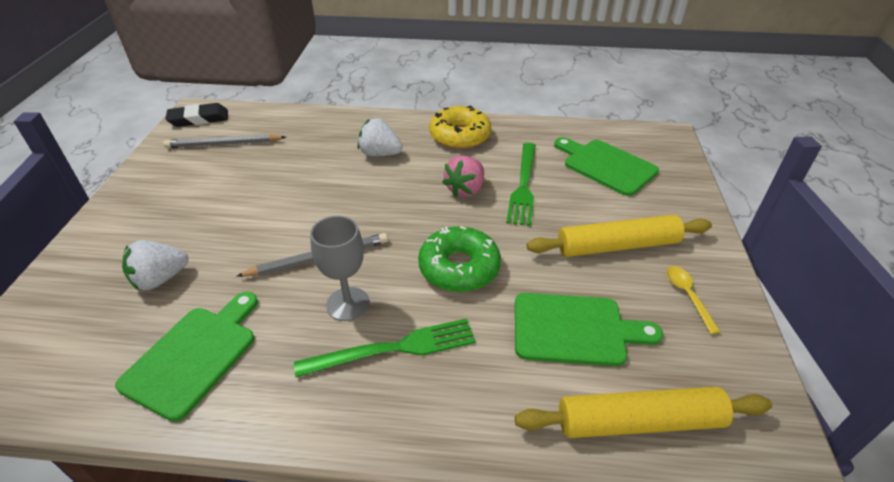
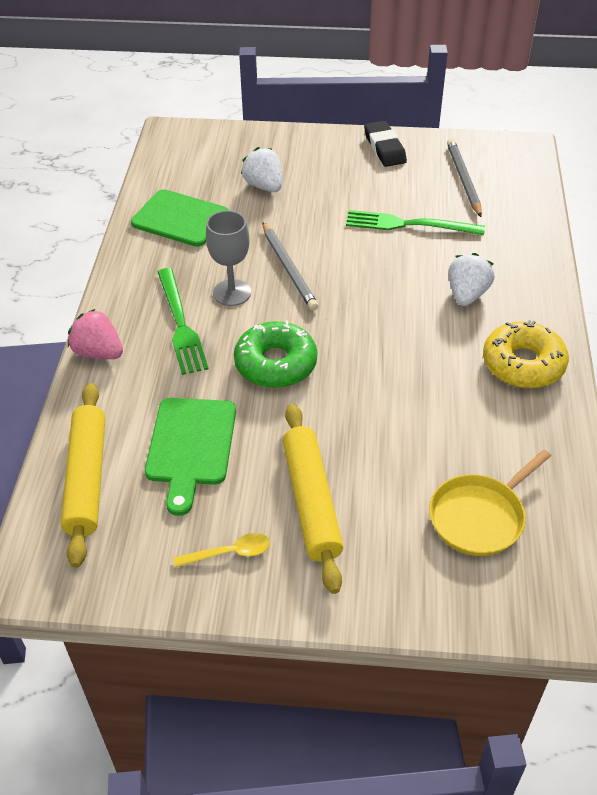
camera: 90 degrees right, 5 degrees up
(199, 119) = (509, 153): black eraser -> black eraser (384, 148)
(465, 190) = (405, 369): pink strawberry -> pink strawberry (98, 352)
(523, 186) = (420, 422): green fork -> green fork (408, 224)
(606, 166) = (479, 517): green cutting board -> yellow pan

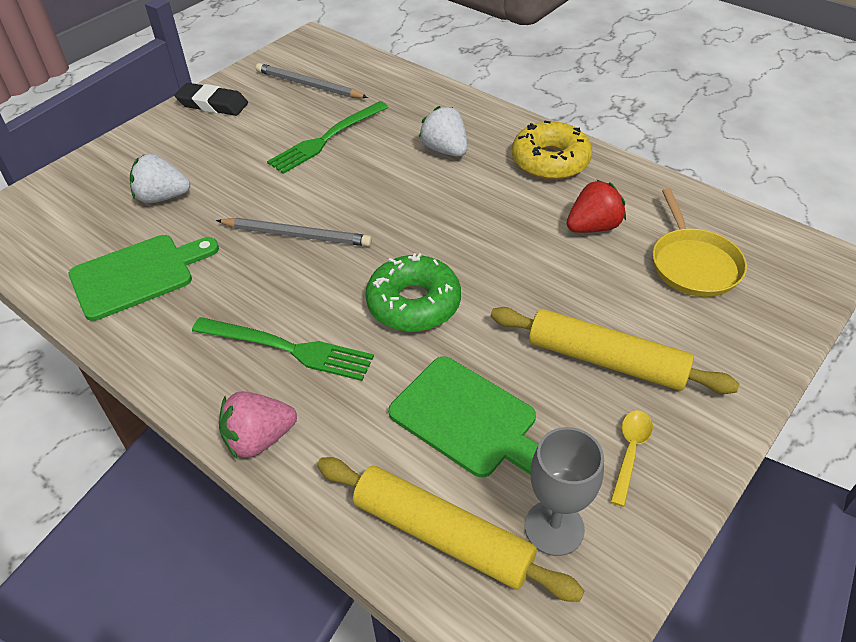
camera: 55 degrees left, 0 degrees up
(232, 293) = (285, 289): grey goblet -> grey goblet (554, 527)
(462, 429) = (593, 227): none -> red strawberry

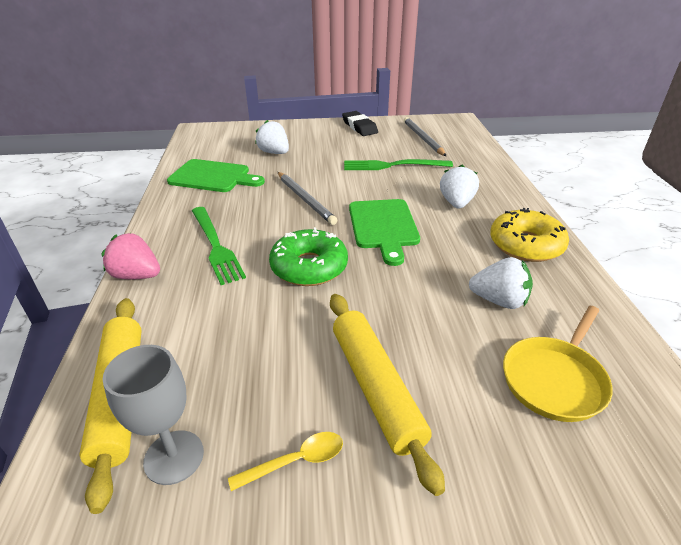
camera: 45 degrees right, 10 degrees down
(468, 419) = (236, 348): green cutting board -> green cutting board (383, 226)
(593, 227) = (499, 301): red strawberry -> white strawberry

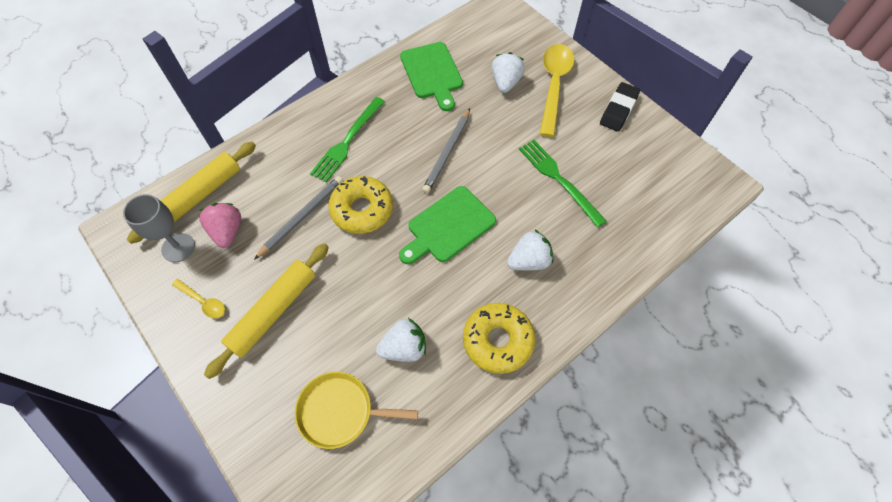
camera: 55 degrees right, 25 degrees up
(137, 275) = (289, 125): pink strawberry -> pink strawberry (227, 231)
(306, 138) = (553, 86): none -> yellow spoon
(309, 267) = (362, 210): green donut -> yellow donut
(423, 138) = (641, 174): grey pencil -> grey pencil (302, 217)
(499, 301) = (404, 348): white strawberry -> white strawberry turned 90 degrees counterclockwise

